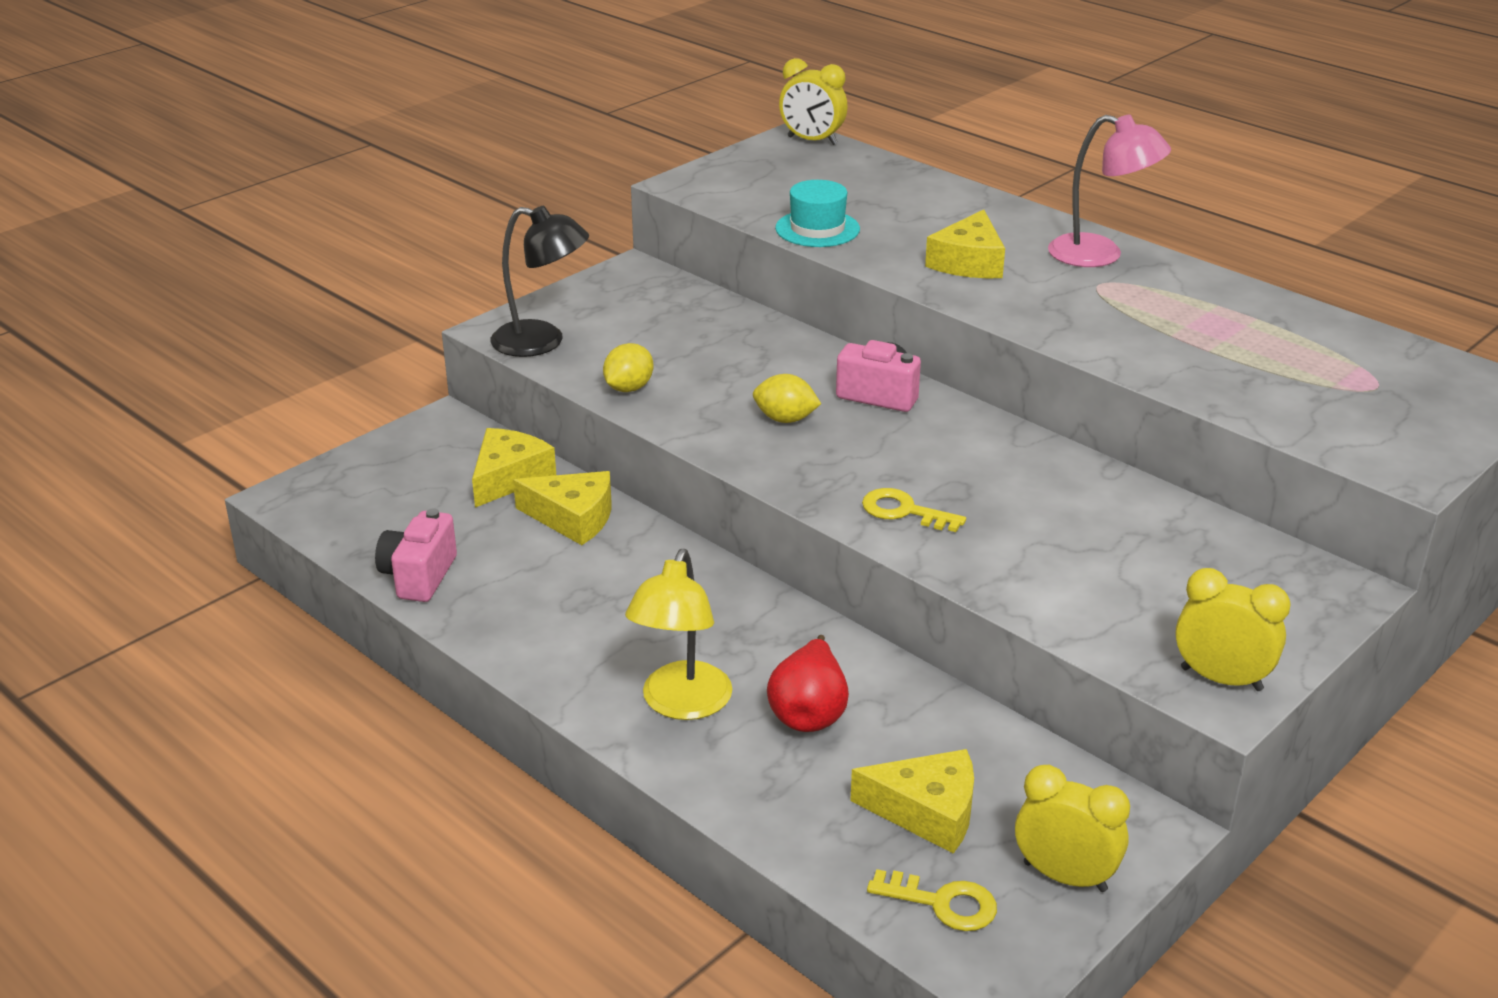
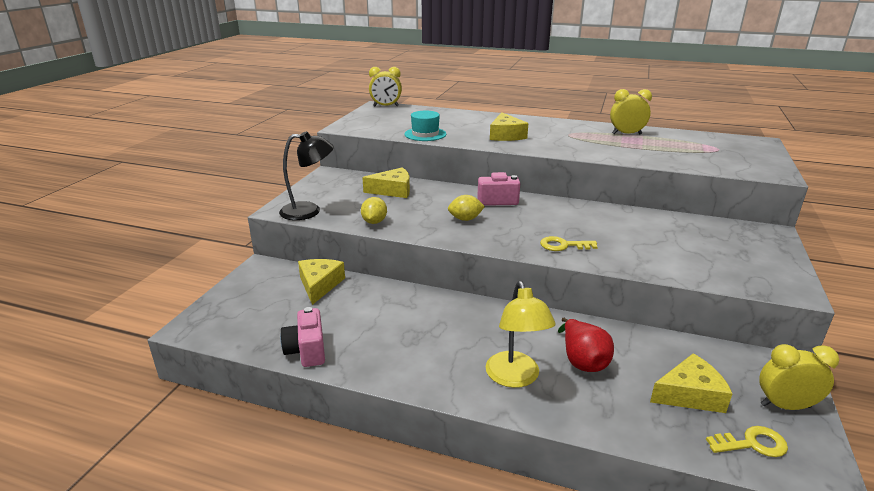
camera: 25 degrees left, 5 degrees down
(573, 518) = (371, 296): yellow cheese -> yellow cheese (393, 190)
(1100, 255) = (555, 125): pink lamp -> none
(1221, 679) = (781, 282): yellow clock -> yellow clock (626, 134)

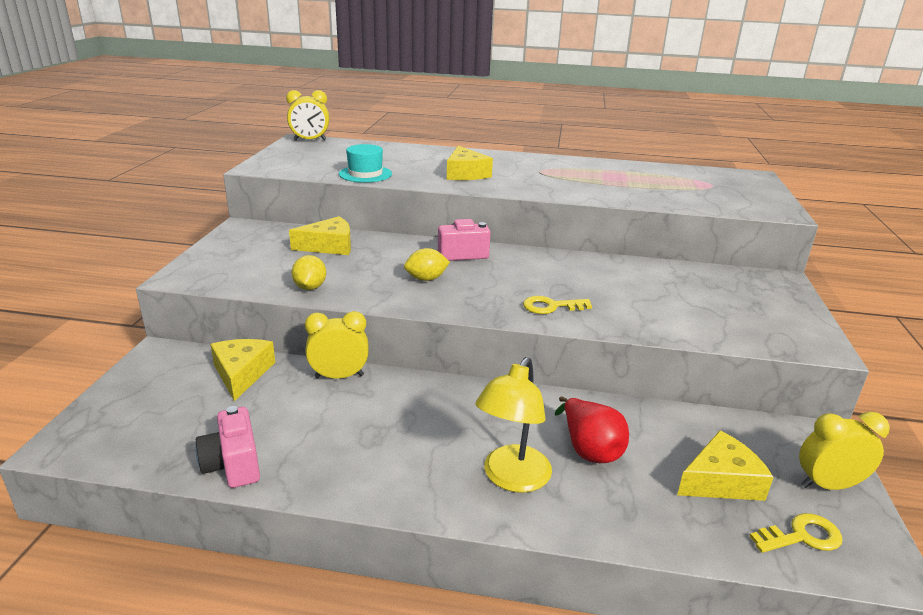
camera: 10 degrees left, 0 degrees up
(309, 211) = (221, 277): black lamp -> none
(515, 378) = (511, 478): yellow lamp -> yellow lamp turned 45 degrees clockwise
(626, 134) = (606, 169): yellow clock -> yellow clock (339, 376)

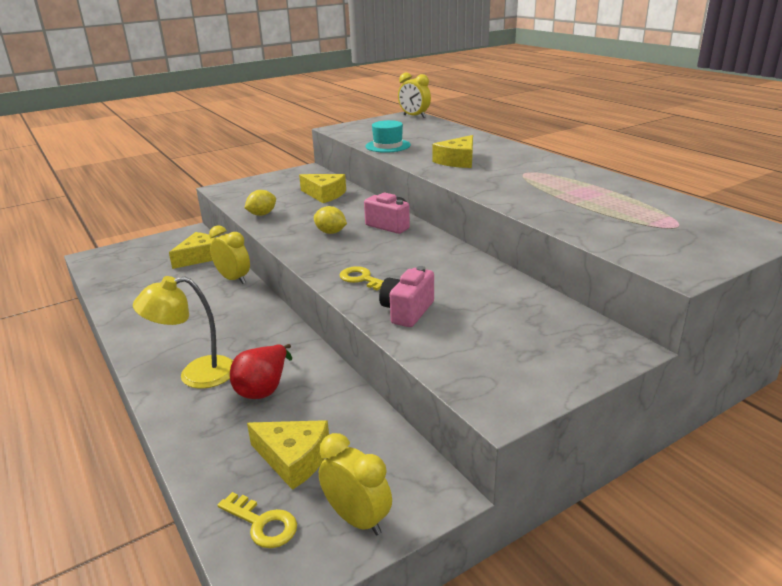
camera: 50 degrees right, 0 degrees up
(233, 465) = (118, 296): pink camera -> pink camera (407, 311)

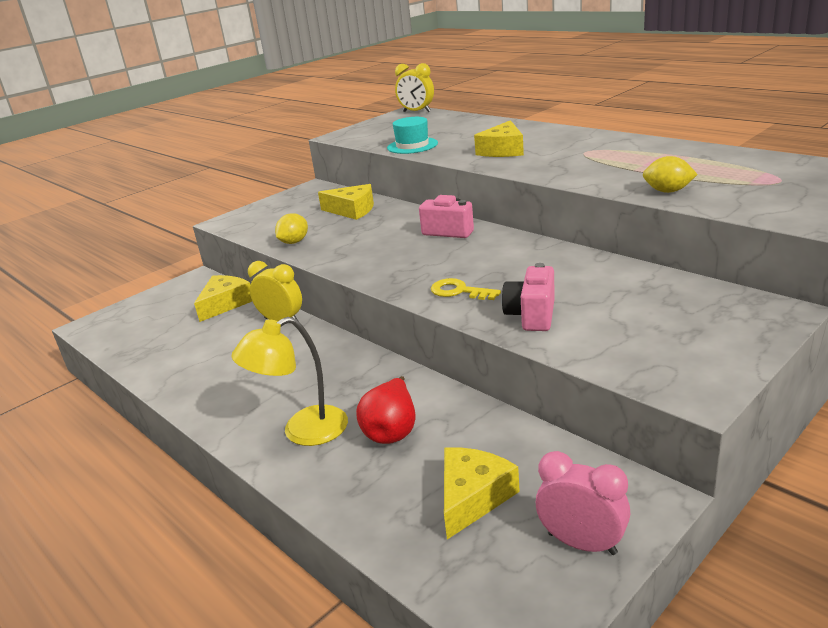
camera: 10 degrees left, 0 degrees up
(262, 524) = (481, 572): yellow key -> none
(293, 459) = (473, 497): yellow cheese -> yellow cheese turned 75 degrees counterclockwise
(331, 232) = (388, 249): yellow lemon -> yellow lemon (667, 191)
(357, 519) = (582, 543): yellow clock -> pink clock

